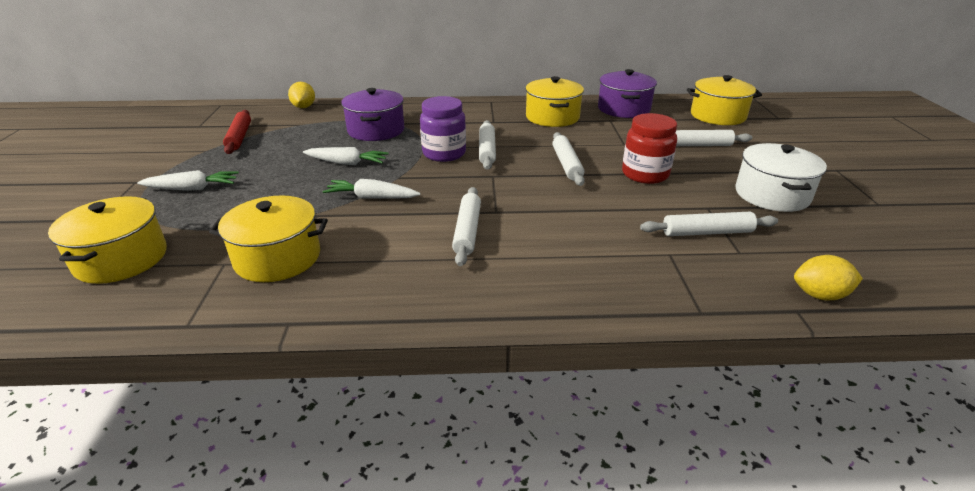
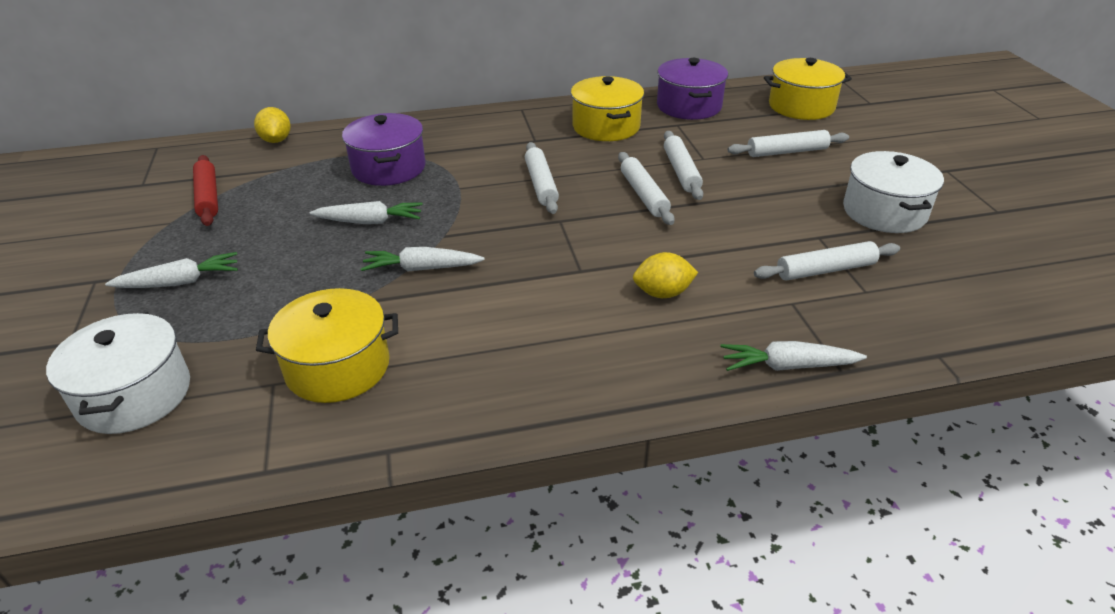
camera: 10 degrees left, 5 degrees up
(121, 259) = (134, 395): yellow pot -> white pot
(444, 153) = (489, 194): purple jar -> none
(467, 231) = (555, 301): white rolling pin -> white rolling pin (681, 171)
(645, 174) = (738, 199): red jar -> none
(651, 302) = (787, 366): none -> white carrot
(819, 295) = (957, 333): yellow lemon -> yellow lemon (663, 293)

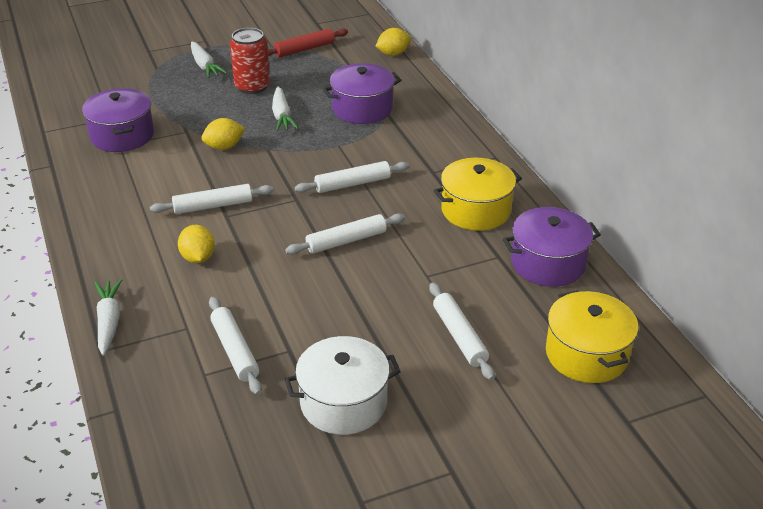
camera: 80 degrees right, 0 degrees up
(134, 395) = (104, 81): white pot -> none
(277, 241) = (252, 86): none -> red can
(338, 367) = (122, 135): yellow pot -> purple pot
(421, 269) = (224, 147): white carrot -> yellow lemon
(681, 171) = (395, 262): white rolling pin -> white rolling pin (213, 206)

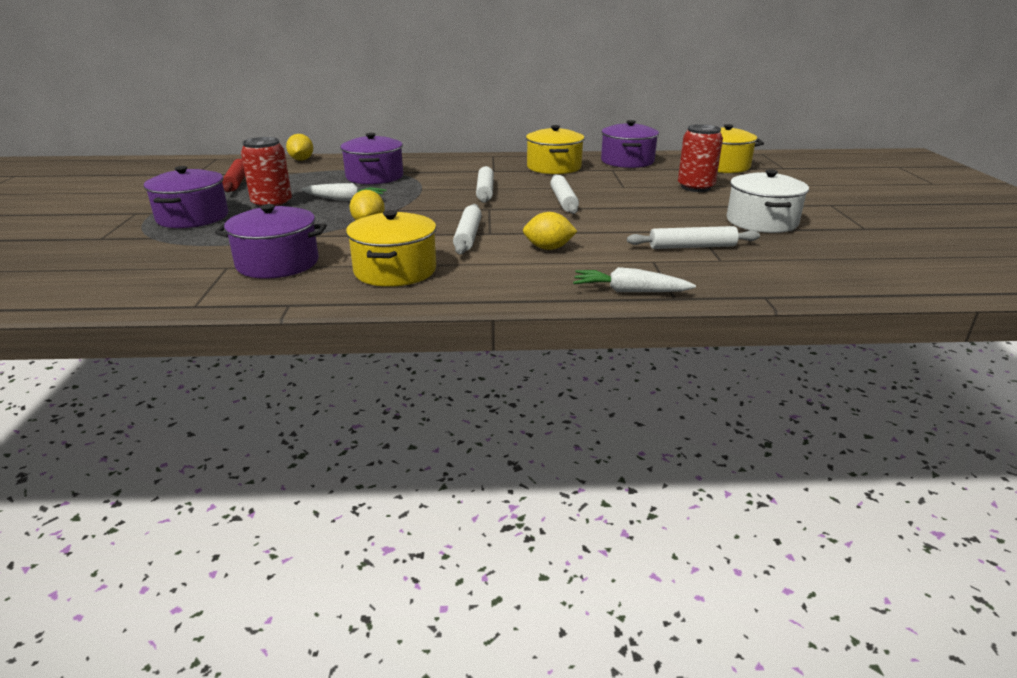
camera: 70 degrees left, 10 degrees down
(122, 190) = (395, 270): none -> yellow pot
(205, 66) = (193, 217): white carrot -> purple pot
(459, 336) = (695, 187): white rolling pin -> red can

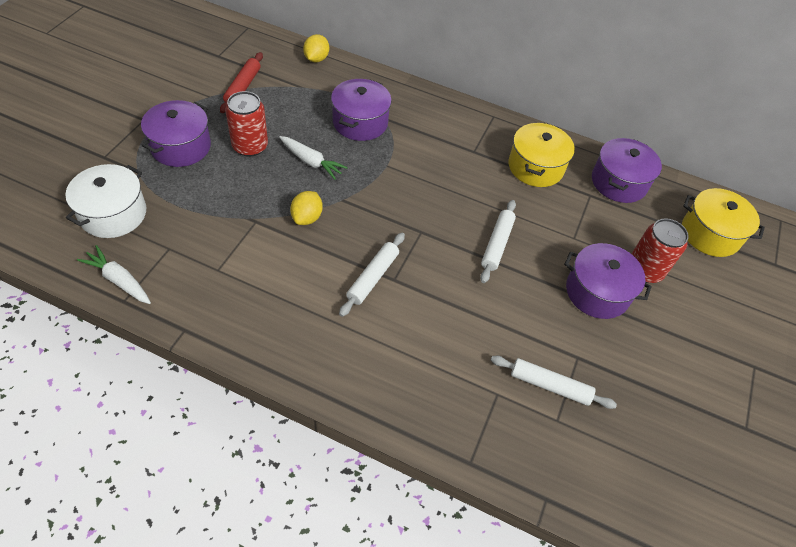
camera: 20 degrees right, 25 degrees up
(278, 263) = (206, 259): purple pot -> purple pot (597, 292)
(395, 270) = (284, 312): yellow pot -> none
(485, 191) = (439, 193): white rolling pin -> none
(548, 248) = (425, 330): yellow lemon -> none
(629, 291) = (441, 434): white carrot -> white carrot (119, 280)
(761, 222) = (653, 369): white pot -> white pot (113, 214)

